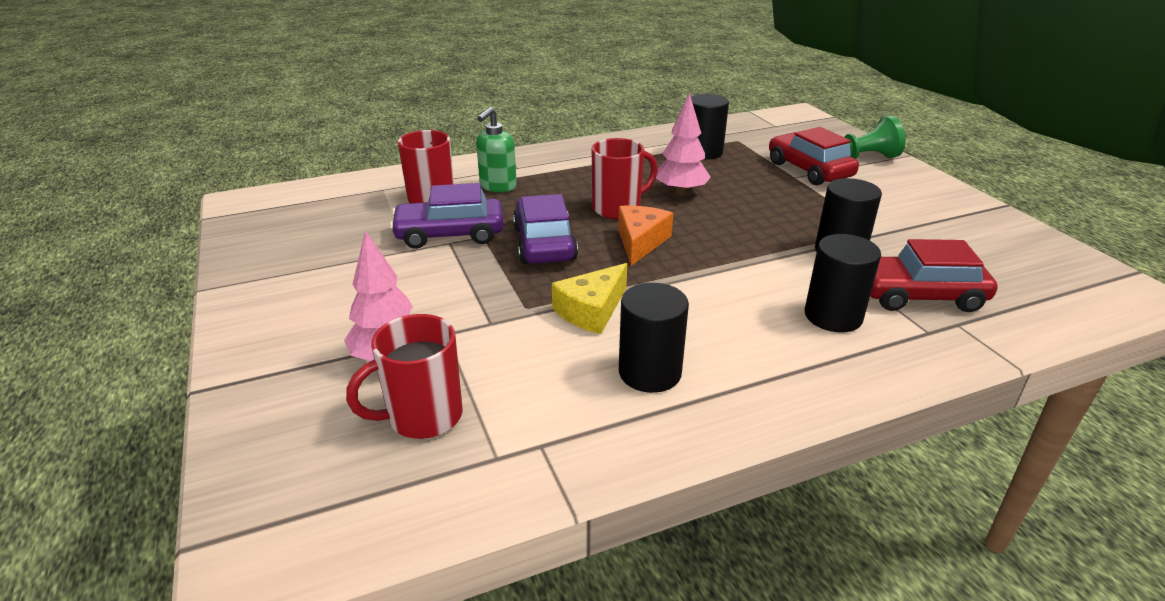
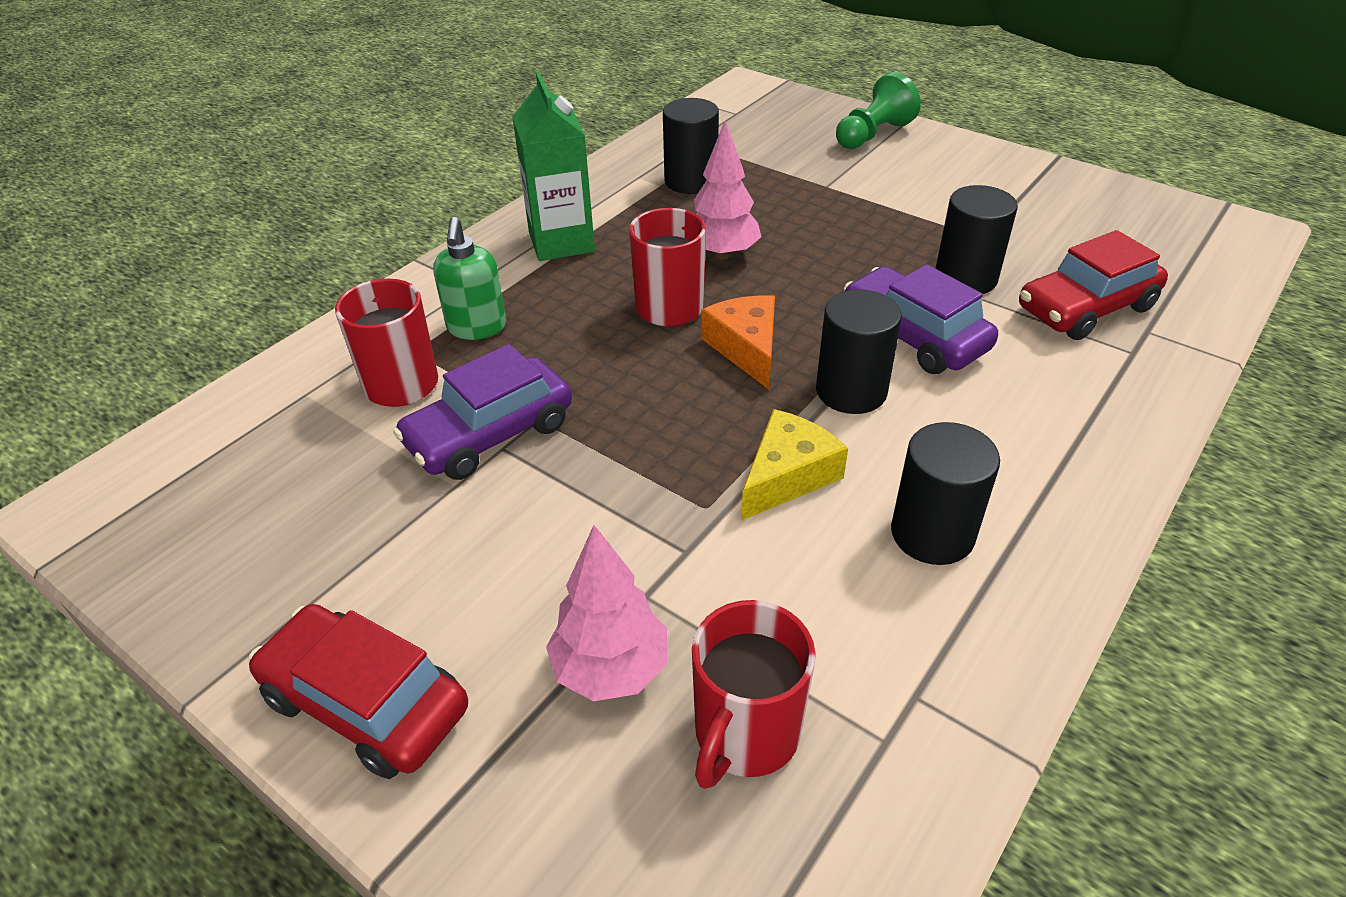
camera: 30 degrees left, 10 degrees up
(544, 243) = (632, 398): purple car -> purple car (914, 336)
(589, 161) = (561, 242): none -> green carton
(591, 310) = (787, 476): yellow cheese -> yellow cheese turned 150 degrees counterclockwise
(809, 170) = (833, 171): red car -> red car (366, 703)
(833, 316) = (1035, 370): black cylinder -> black cylinder (851, 391)

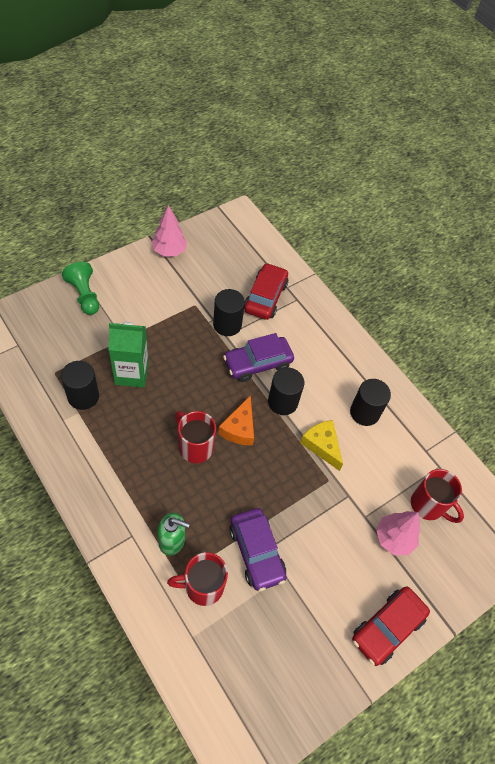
camera: 80 degrees left, 15 degrees up
(561, 242) = (112, 479): green carton -> green carton (131, 373)
(722, 254) = (161, 409): pink tree -> pink tree (169, 251)
(746, 348) = (239, 428): orange cheese -> orange cheese turned 75 degrees counterclockwise
(1085, 308) = (265, 297): red car -> red car turned 150 degrees counterclockwise

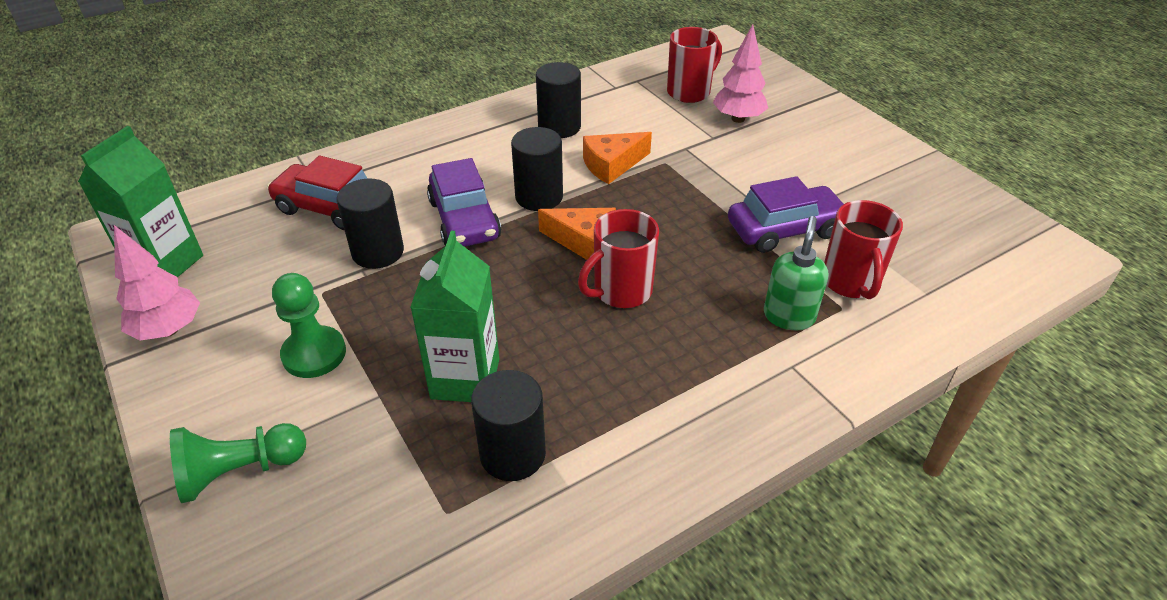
camera: 80 degrees left, 15 degrees down
(151, 309) = (314, 354): none -> green pawn
(216, 238) = (166, 264): none -> green carton
(322, 445) = (612, 165): yellow cheese -> orange cheese
(387, 627) = (850, 132): red car -> none

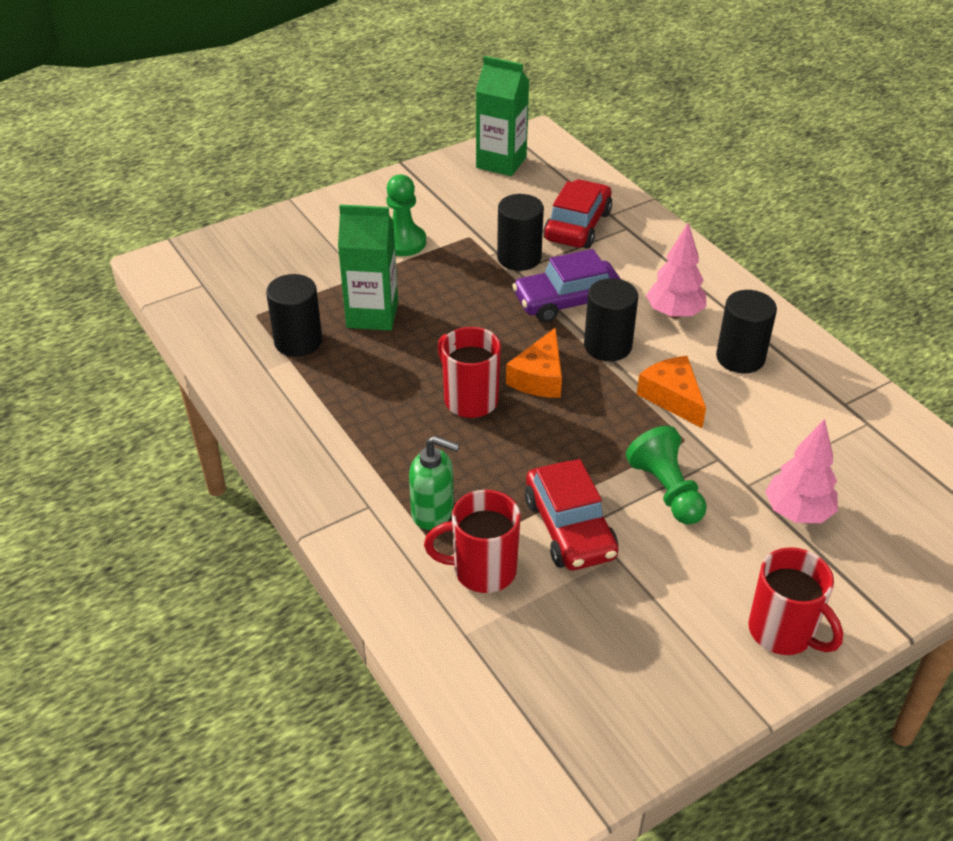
camera: 90 degrees right, 0 degrees up
(168, 330) = (431, 178): pink tree -> pink tree (674, 313)
(239, 471) = (303, 228): green pawn -> green pawn (666, 490)
(689, 92) = (853, 471): red mug -> red mug (783, 632)
(784, 229) = (569, 528): purple car -> red car

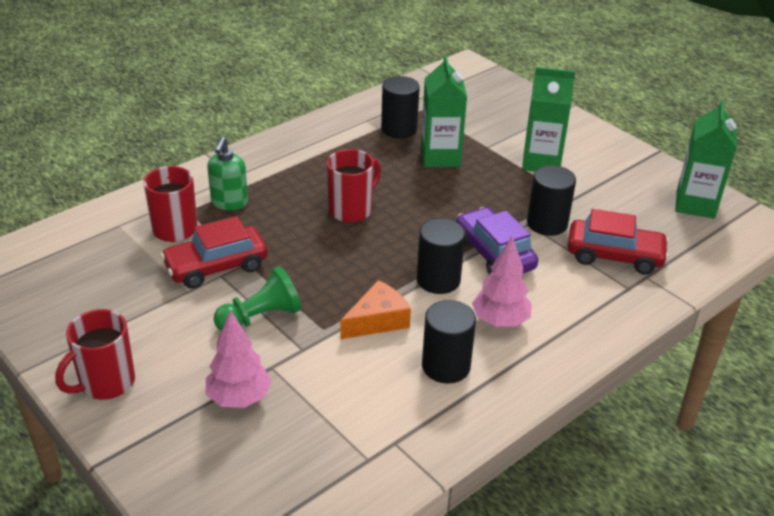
camera: 80 degrees right, 5 degrees down
(403, 242) = (541, 162): green pawn -> green carton
(539, 377) = (386, 243): orange cheese -> none

